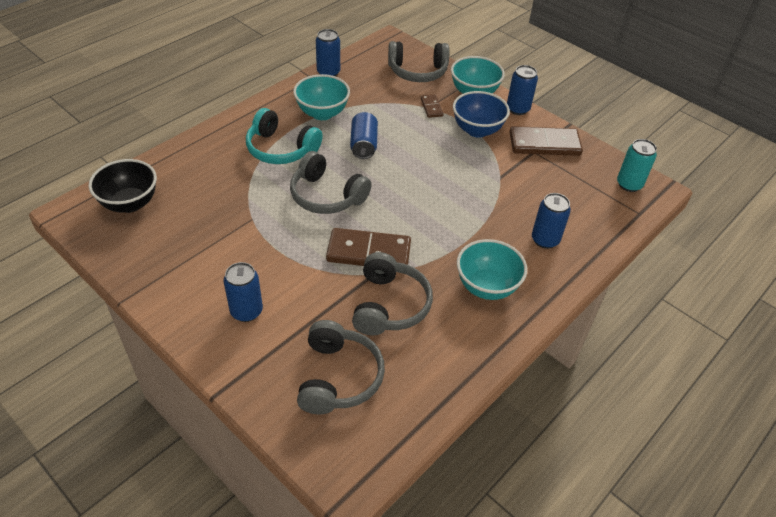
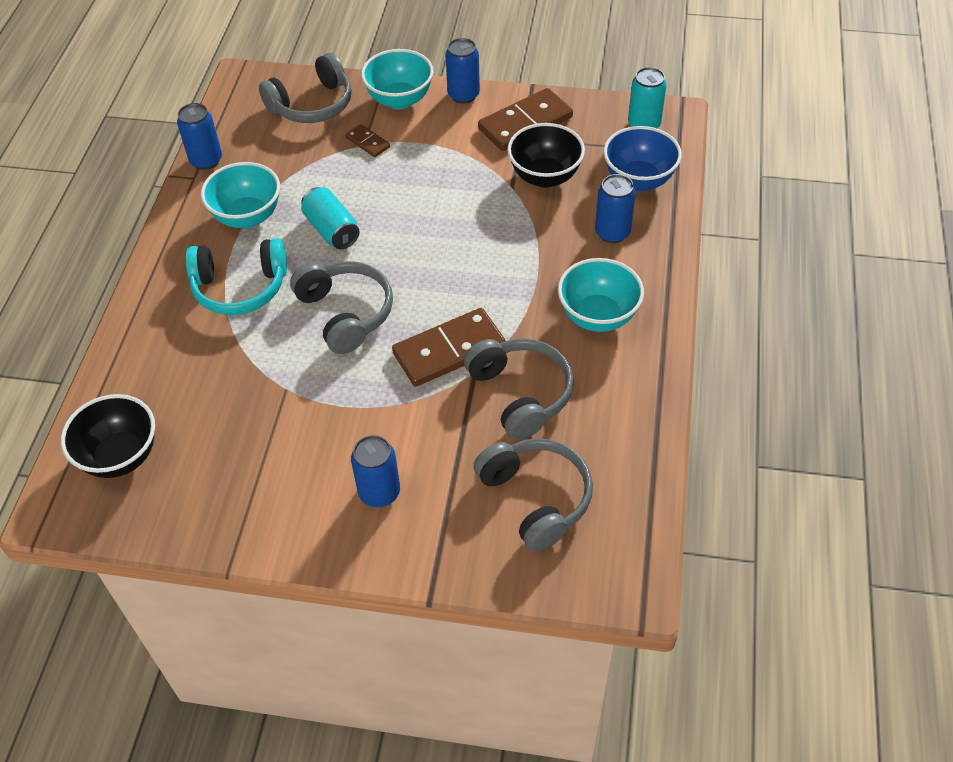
camera: 30 degrees left, 5 degrees up
(327, 196) = (345, 313): grey headphones -> grey headphones turned 120 degrees counterclockwise
(363, 145) = (332, 230): blue can -> turquoise can
(477, 130) = (441, 144): blue bowl -> blue bowl (639, 180)
(528, 182) = (545, 177): none -> black bowl

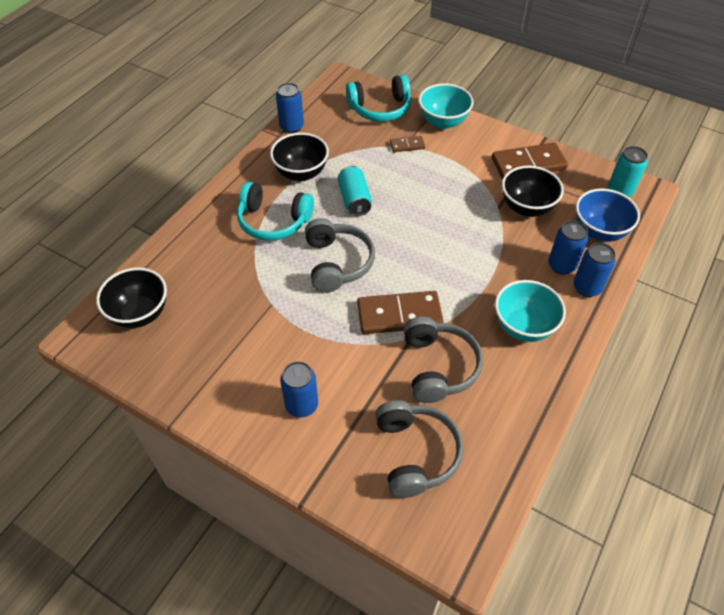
camera: 20 degrees right, 0 degrees up
(247, 216) = (301, 173): turquoise bowl -> black bowl
(312, 105) = (380, 108): grey headphones -> turquoise headphones
(367, 142) = (407, 145): brown domino -> brown domino turned 75 degrees counterclockwise
(463, 95) = (491, 131): blue can -> blue can (587, 288)

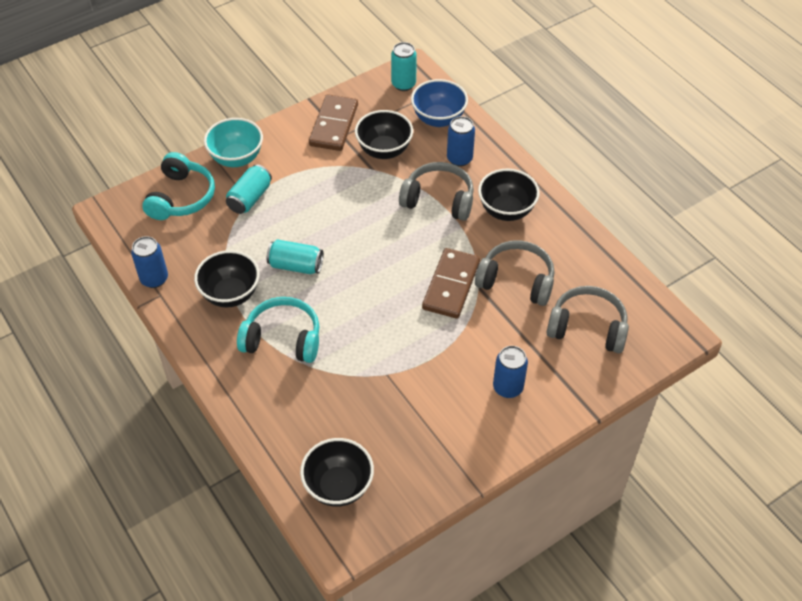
camera: 65 degrees left, 0 degrees up
(273, 221) = (283, 339): turquoise headphones -> turquoise headphones turned 120 degrees counterclockwise
(337, 263) = (367, 307): grey headphones -> grey headphones (438, 200)
(407, 145) = (250, 198): brown domino -> turquoise can
(523, 327) = (506, 210): turquoise bowl -> black bowl
(587, 288) = (490, 155): blue can -> none

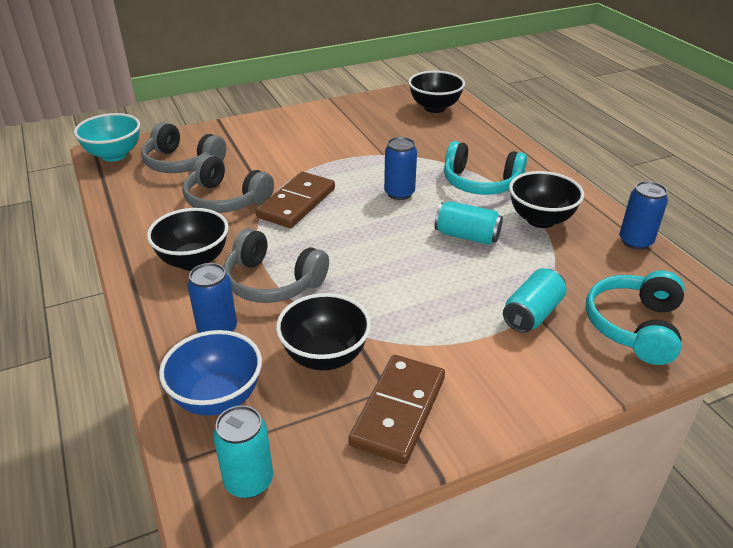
camera: 170 degrees left, 15 degrees down
(236, 158) = (562, 373): turquoise bowl -> turquoise bowl (114, 155)
(508, 387) = (279, 138): blue can -> blue can (399, 193)

